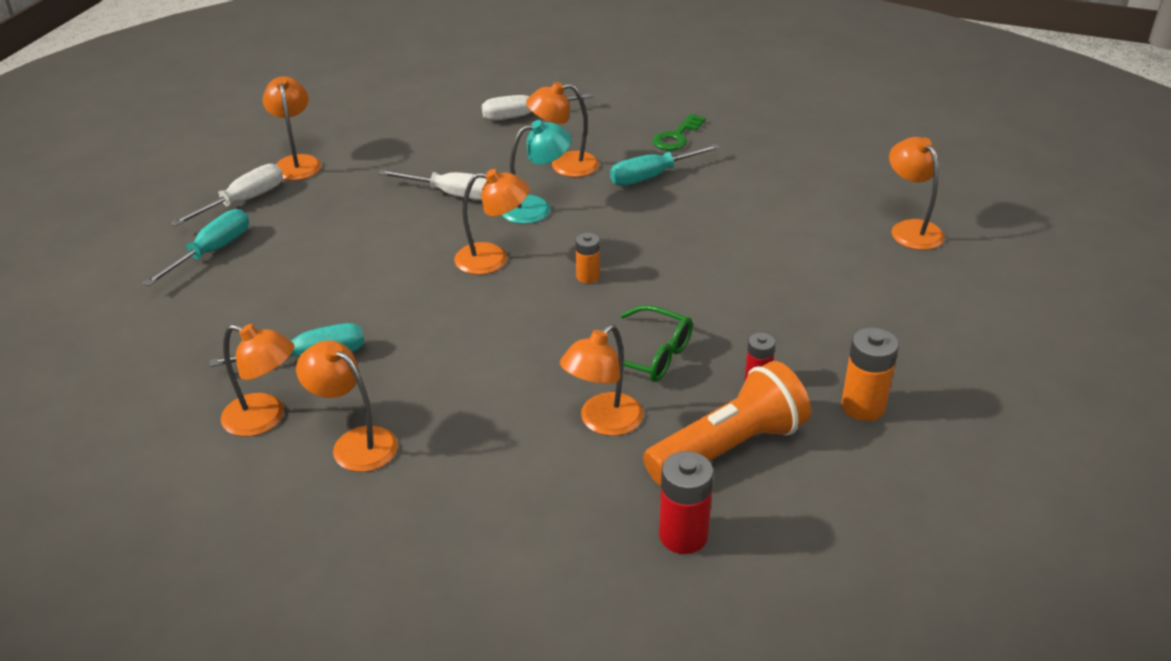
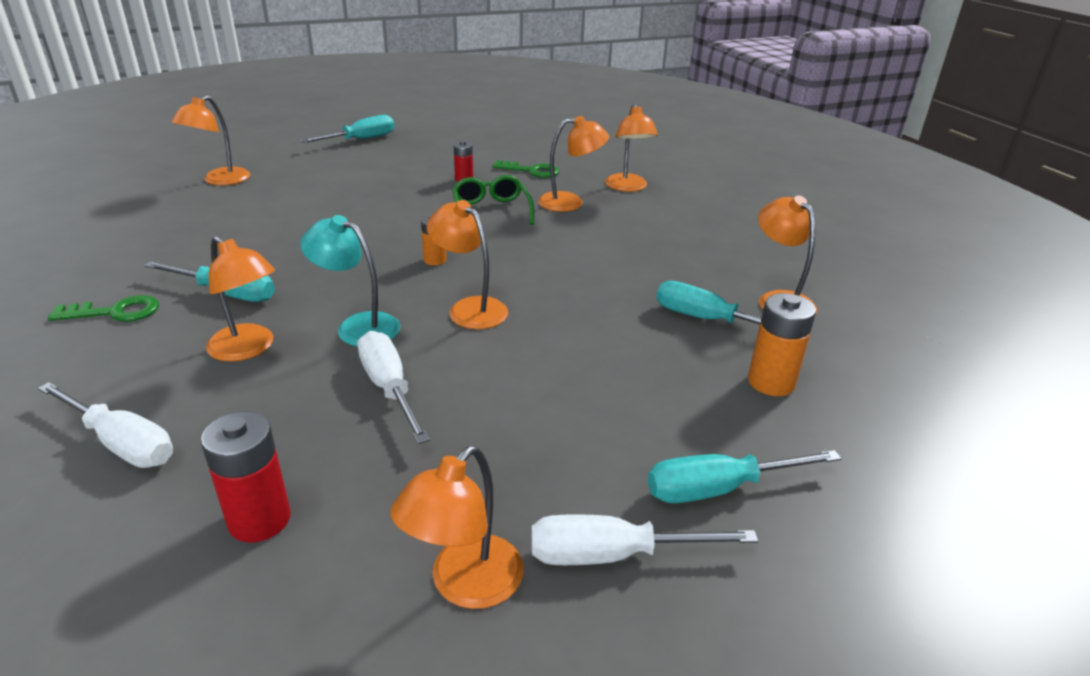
camera: 135 degrees left, 5 degrees down
(355, 443) = (726, 259): orange lamp -> orange lamp (627, 187)
(683, 535) = (605, 164): red battery -> red battery (259, 520)
(728, 448) = (531, 171): orange flashlight -> green key
(863, 406) = (445, 154): orange battery -> orange battery (771, 382)
(983, 362) = (361, 139): none -> turquoise screwdriver

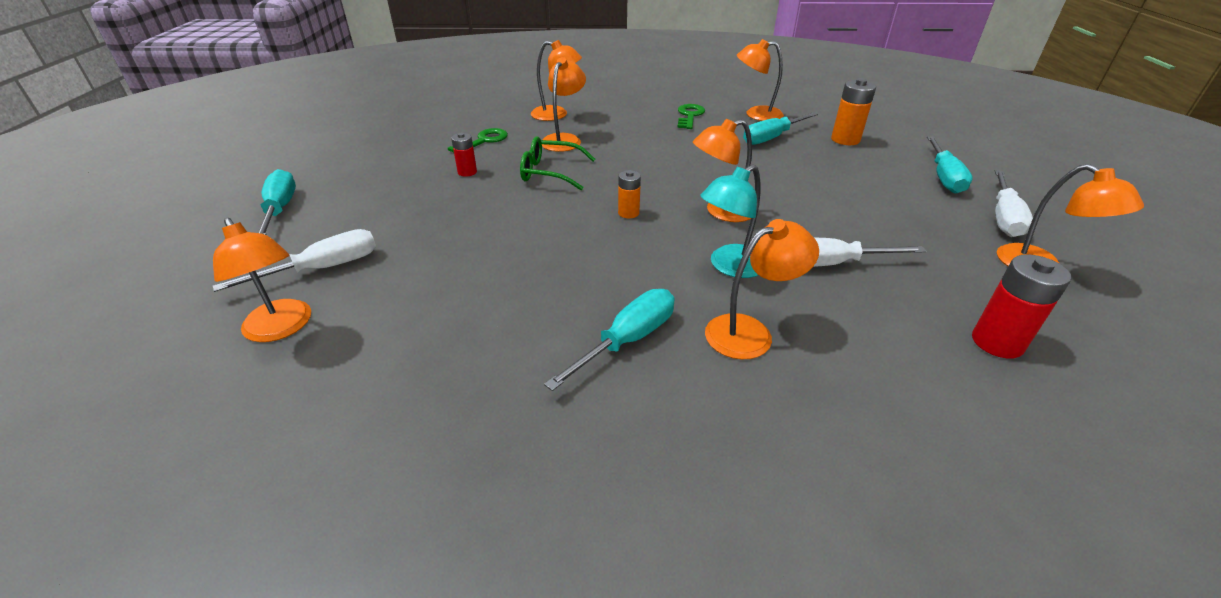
camera: 65 degrees left, 5 degrees up
(115, 312) = (628, 434): green key -> green key (689, 116)
(121, 443) = (901, 423): white screwdriver -> white screwdriver (323, 268)

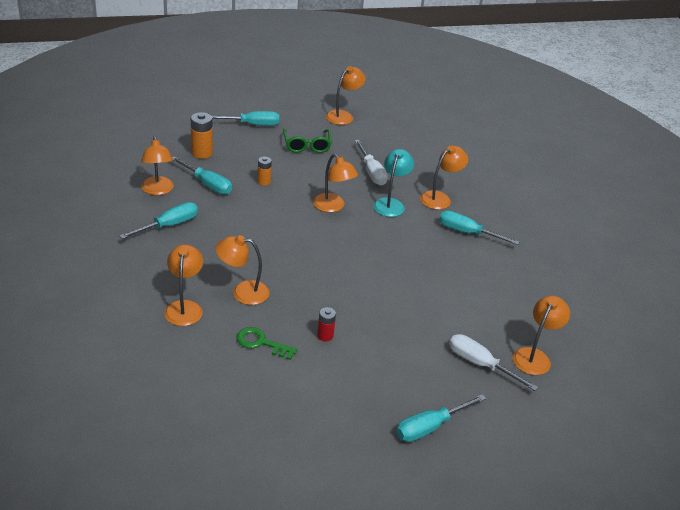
camera: 110 degrees left, 0 degrees up
(550, 172) = (308, 289): green glasses -> green glasses (307, 145)
(628, 213) = (351, 243): orange battery -> orange battery (264, 181)
(689, 116) = (169, 225): green key -> turquoise screwdriver
(730, 266) = (391, 203): turquoise lamp -> turquoise lamp turned 105 degrees counterclockwise
(750, 332) = (440, 198): orange lamp -> orange lamp turned 90 degrees clockwise
(997, 342) = (409, 138): red battery -> none
(1003, 218) = (297, 115): white screwdriver -> none

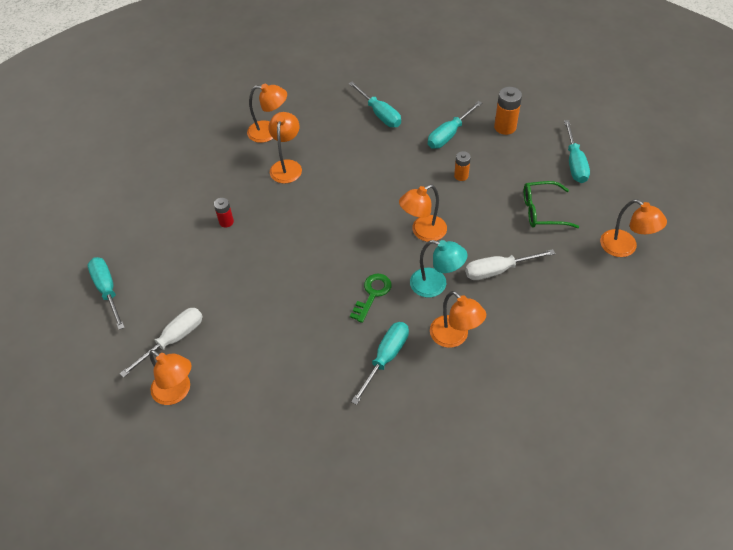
camera: 100 degrees right, 15 degrees up
(158, 190) = (433, 102): orange lamp -> none
(261, 343) = (222, 180): green key -> green key (372, 294)

